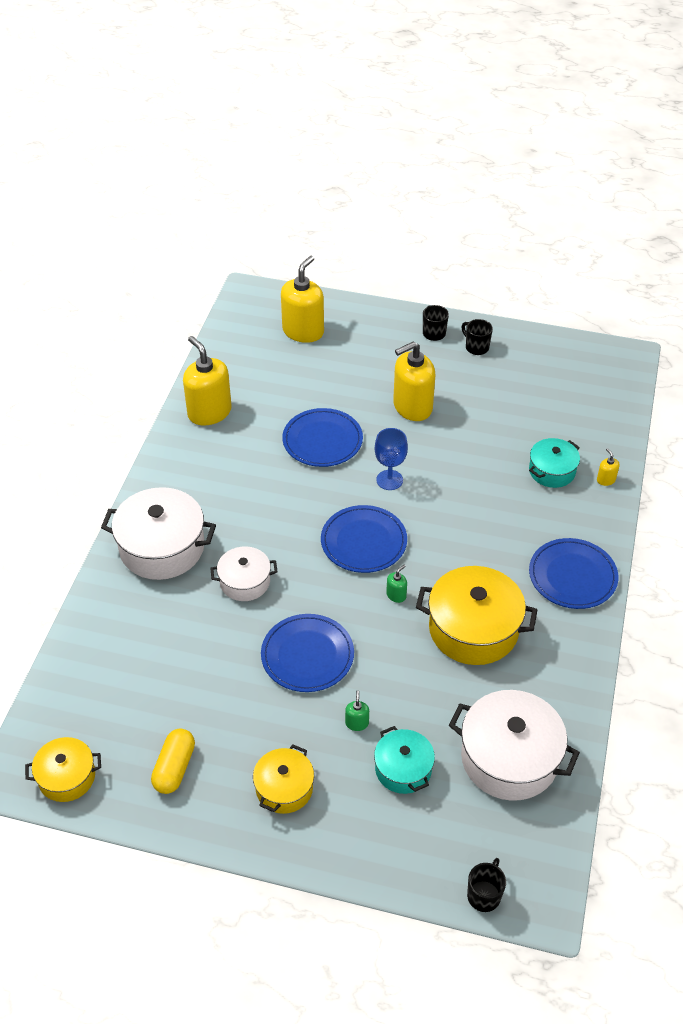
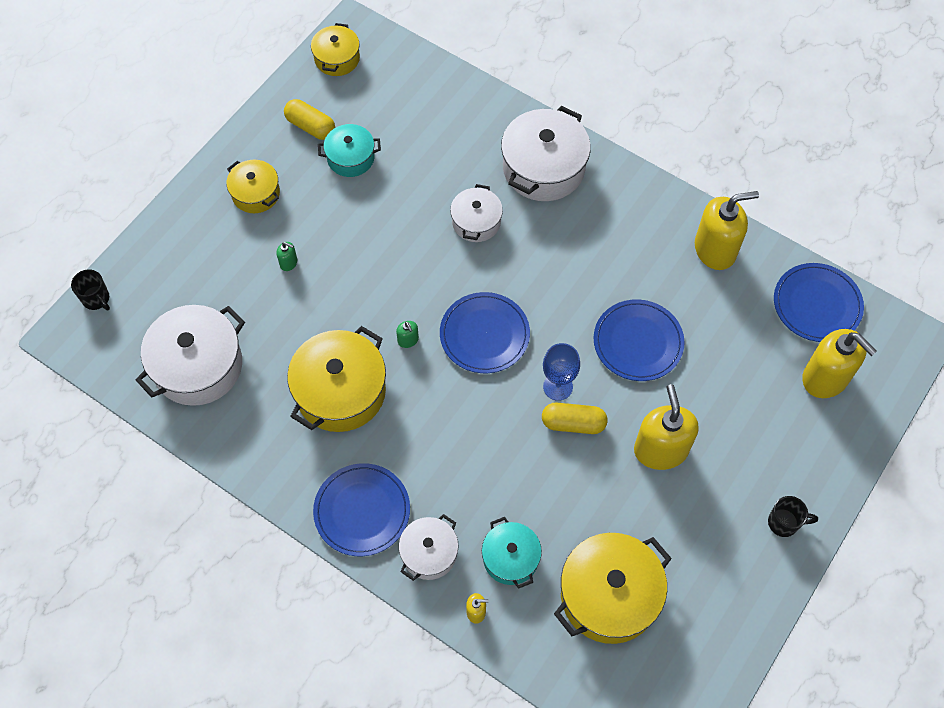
camera: 110 degrees right, 15 degrees up
(307, 655) = (374, 247): blue plate -> blue plate (817, 304)
(403, 769) = (229, 282): turquoise pot -> turquoise pot (350, 158)
(417, 462) = (573, 423): none -> yellow capsule
(476, 347) = (743, 563): black mug -> none
(545, 410) = (609, 595): none -> yellow pot
(579, 521) = (429, 553): none -> white pot

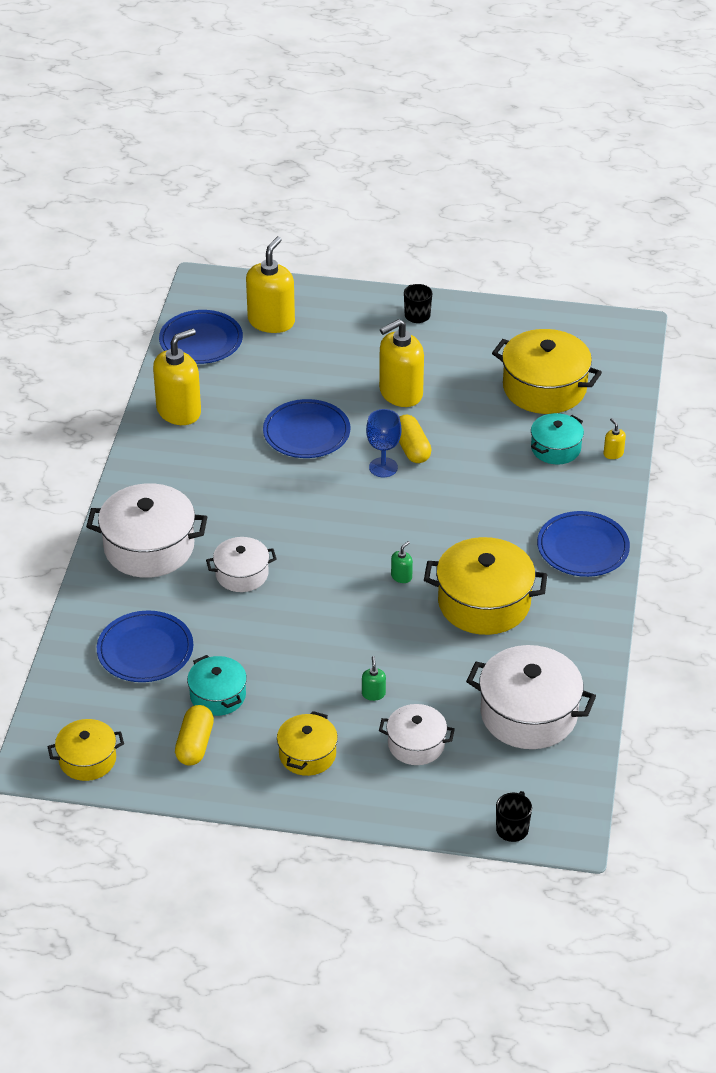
camera: 115 degrees left, 20 degrees down
(429, 553) = (587, 495): white pot -> white pot (416, 744)
(484, 334) = (362, 528): blue plate -> blue plate (145, 650)
(715, 249) = (179, 411): yellow soap dispenser -> yellow soap dispenser turned 90 degrees clockwise

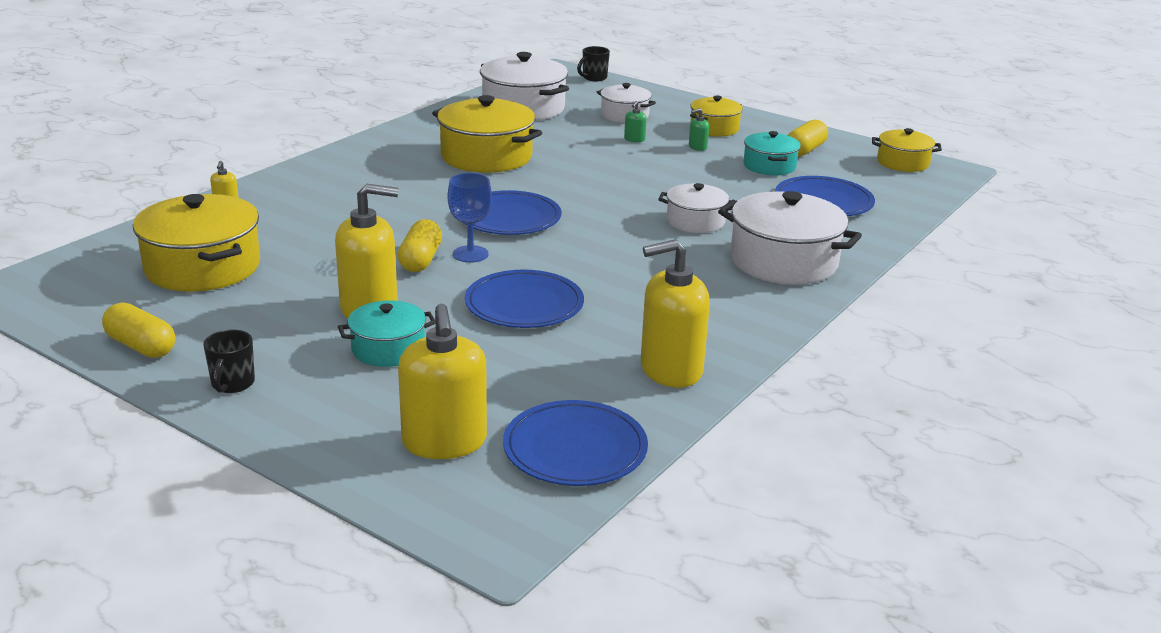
camera: 155 degrees left, 15 degrees down
(271, 321) = (444, 442): yellow soap dispenser -> yellow soap dispenser turned 60 degrees counterclockwise
(401, 576) = (541, 185): green soap dispenser -> green soap dispenser (697, 147)
(497, 320) = (141, 346): none -> yellow capsule
(555, 448) = (274, 221): turquoise pot -> turquoise pot (388, 349)
(583, 547) = (356, 162): blue plate -> blue plate (509, 218)

